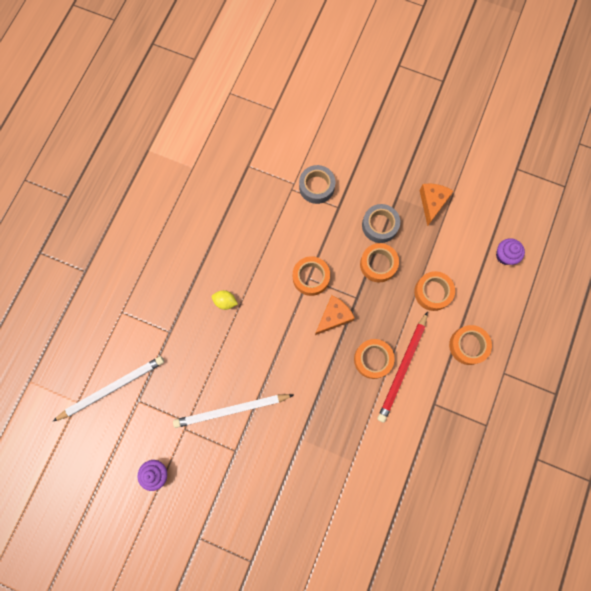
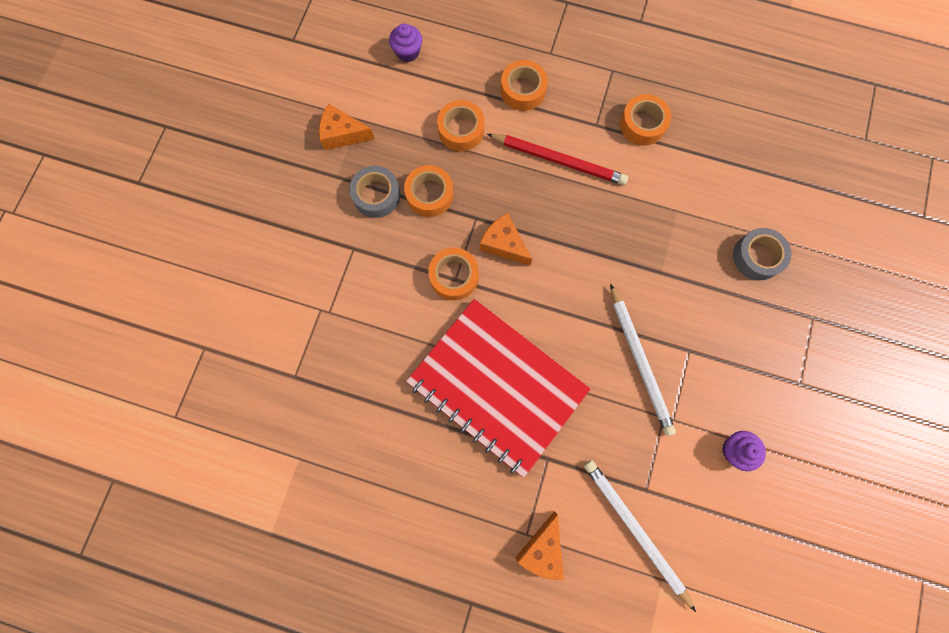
camera: 95 degrees left, 0 degrees up
(110, 321) = (542, 549): none -> orange cheese
(225, 302) = (497, 386): yellow lemon -> red notebook
(316, 187) = (324, 279): grey tape -> grey tape (757, 257)
(373, 359) = (552, 194): orange tape -> orange tape (642, 124)

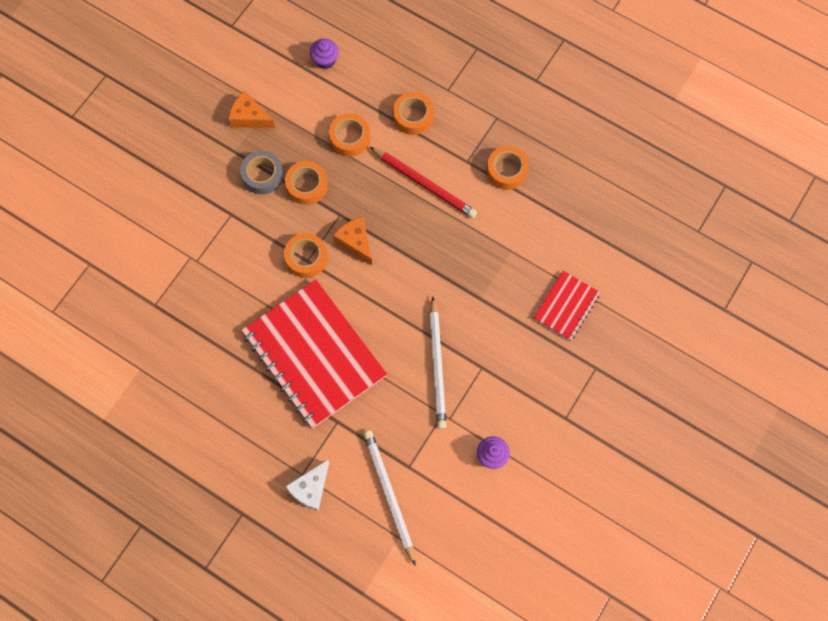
camera: 15 degrees right, 5 degrees down
(542, 549) = (310, 488): orange cheese -> white cheese
(757, 257) = (566, 306): grey tape -> red notebook

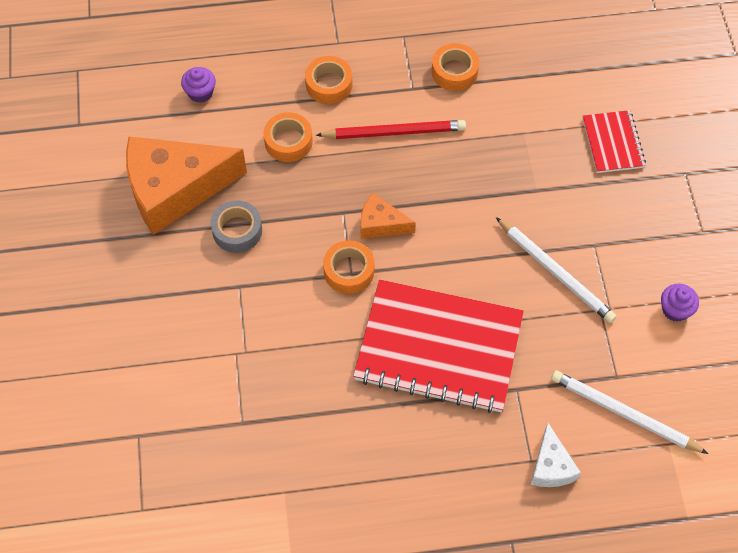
camera: 40 degrees left, 10 degrees down
(249, 117) = (175, 189): orange cheese -> orange cheese, size x2.13
(307, 185) = (288, 209): orange tape -> none

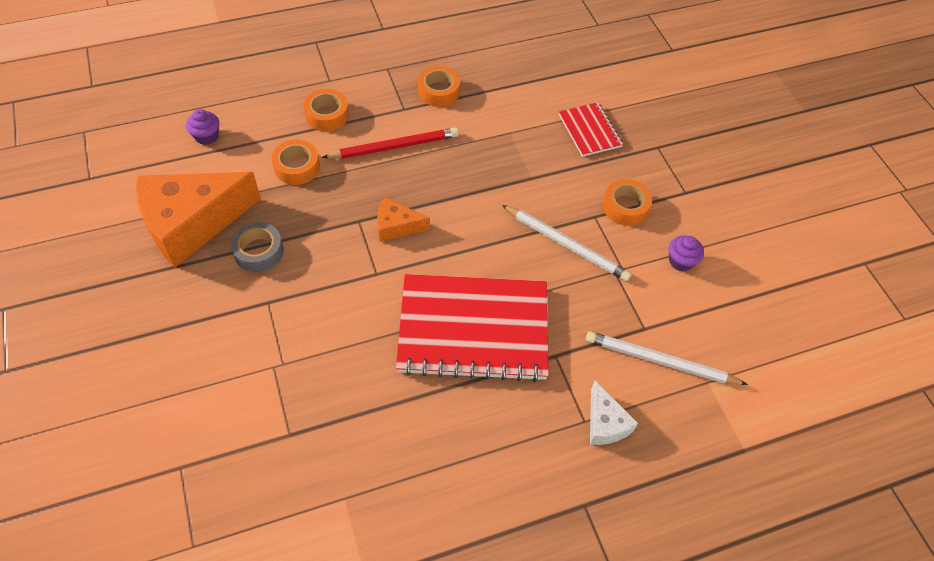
camera: 15 degrees left, 5 degrees down
(349, 271) = (373, 272): orange tape -> orange tape (625, 207)

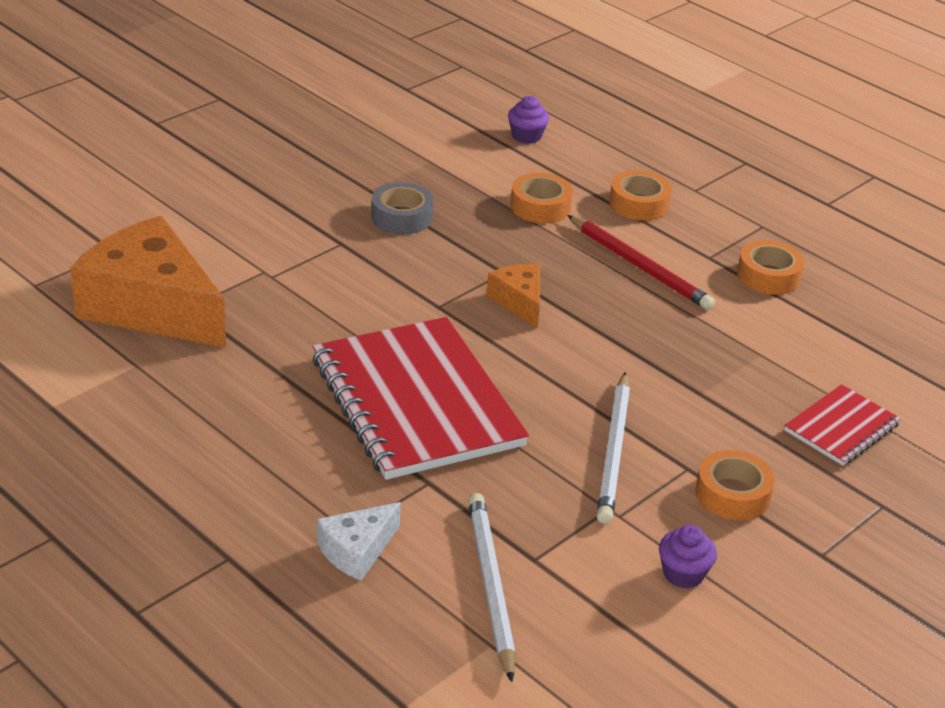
camera: 65 degrees right, 20 degrees down
(192, 223) = (402, 164): orange cheese -> orange cheese (151, 307)

